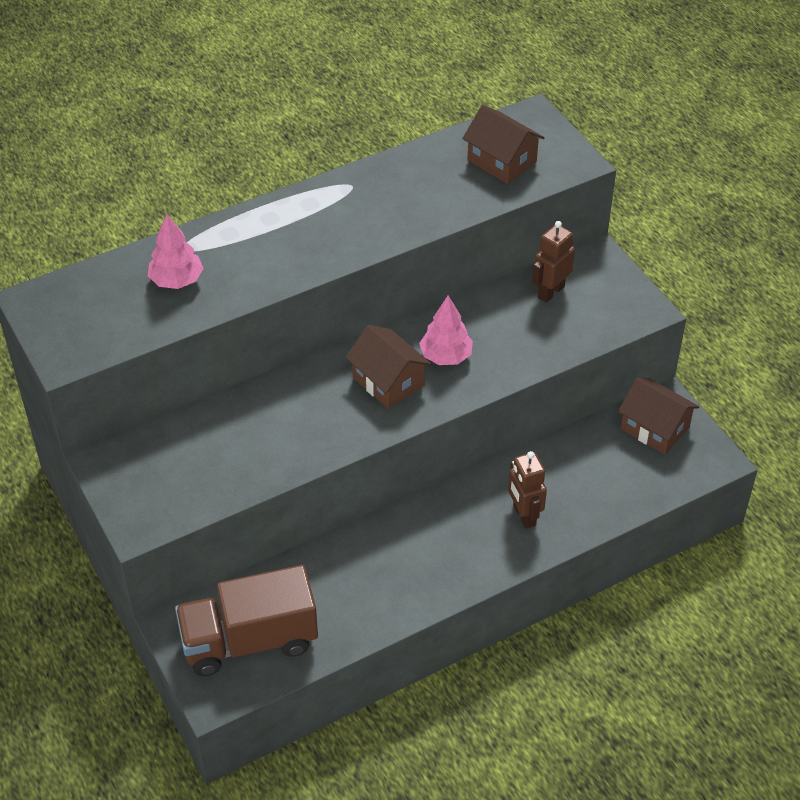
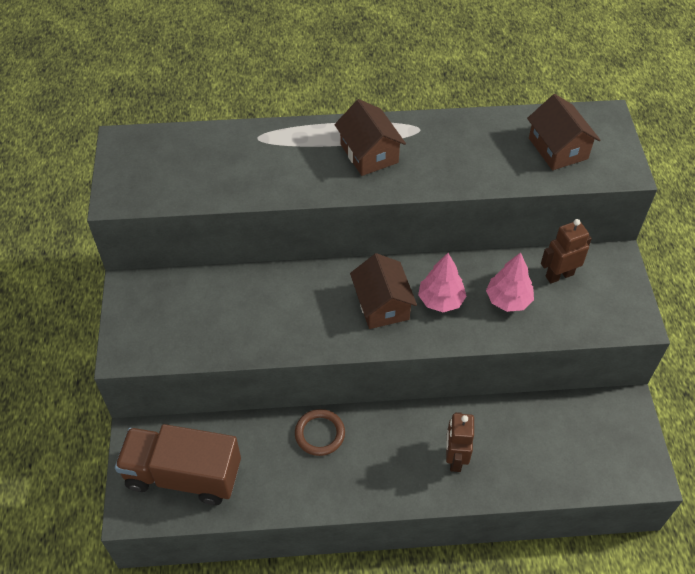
camera: 25 degrees right, 5 degrees up
(177, 280) = (237, 163): pink tree -> pink tree (508, 300)
(373, 545) = (320, 434): none -> brown ring
(655, 428) = (607, 424): brown house -> brown house (369, 153)

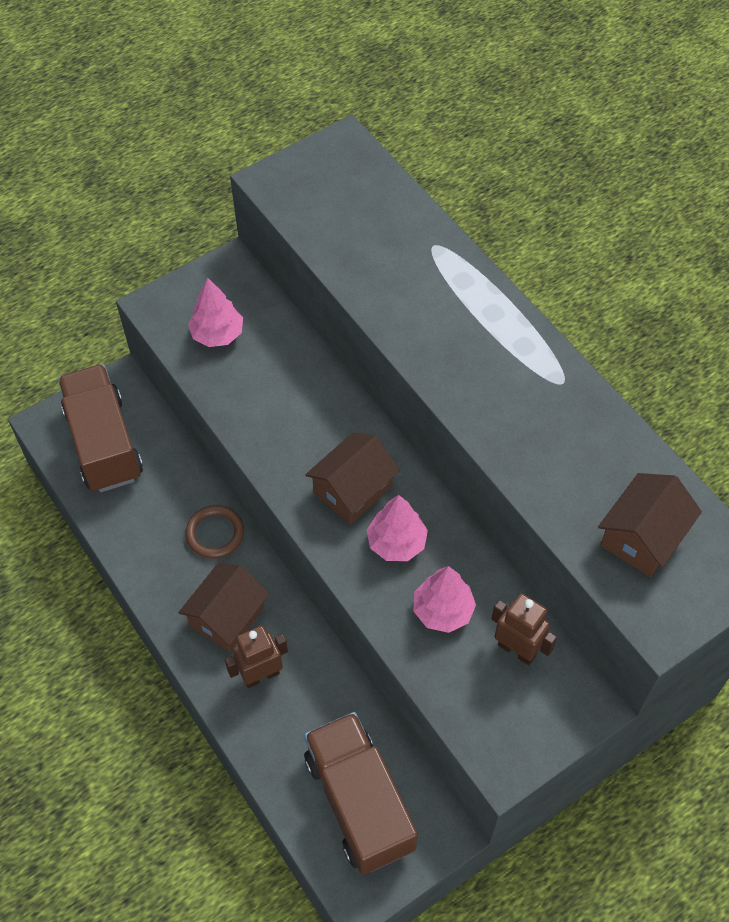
camera: 60 degrees right, 5 degrees up
(185, 324) = (217, 334): none -> pink tree
(369, 153) = (487, 353): brown house -> brown house (227, 616)
(583, 443) = (359, 802): none -> brown truck

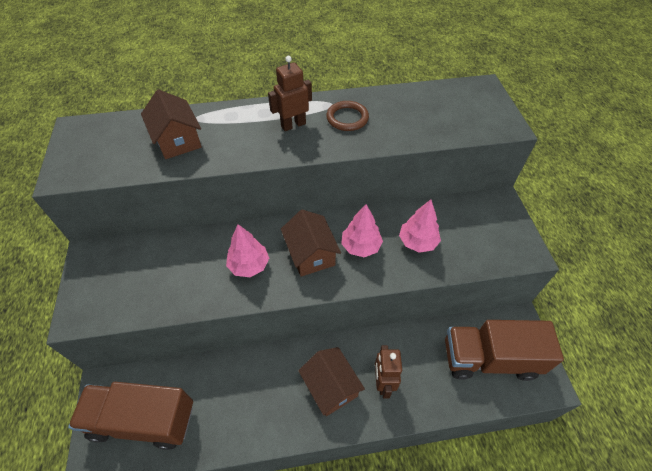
camera: 65 degrees left, 5 degrees down
(215, 533) = (265, 369): brown ring -> brown ring (347, 118)
(217, 334) = (136, 284): pink tree -> pink tree (249, 265)
(517, 650) = (457, 218): brown robot -> brown robot (293, 125)
(642, 537) = (449, 112): brown house -> brown house (177, 140)

